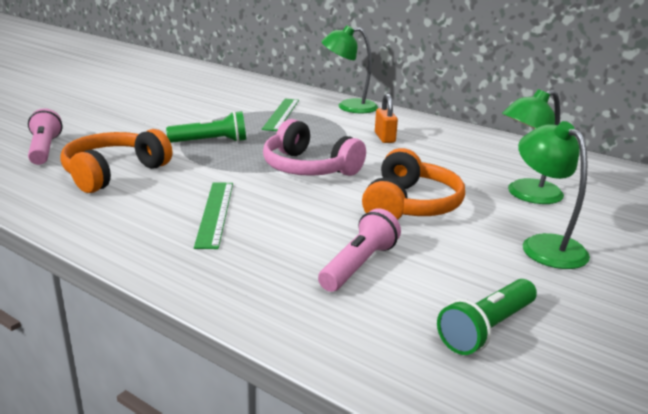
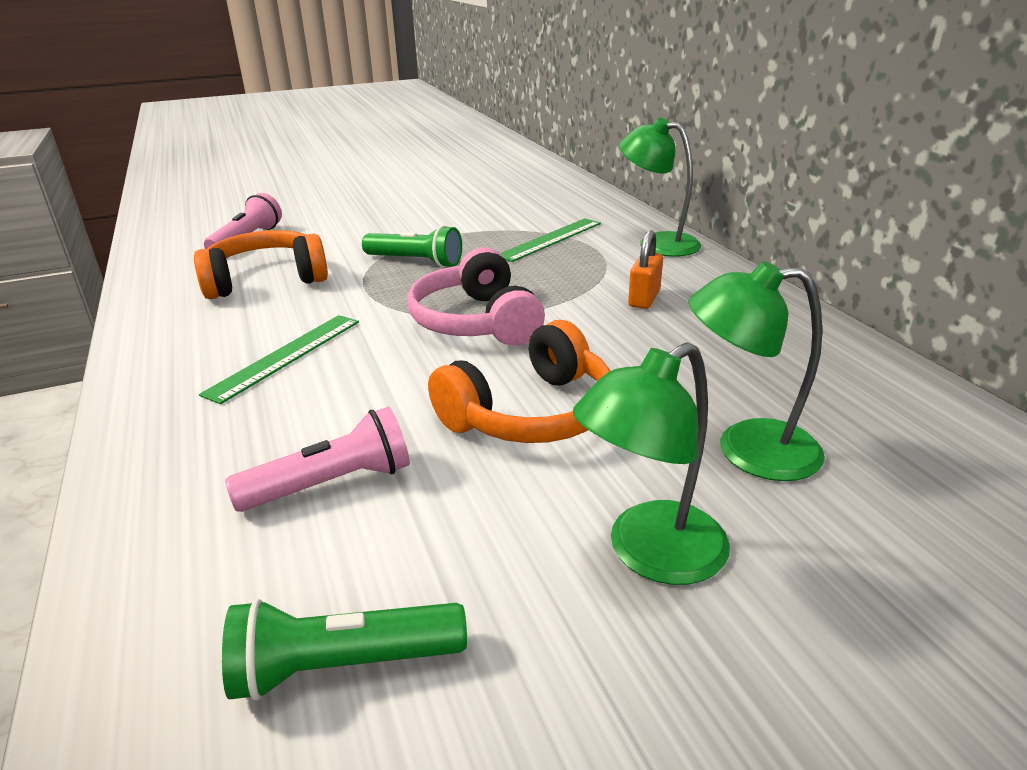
camera: 35 degrees right, 5 degrees up
(544, 245) = (650, 554): green lamp -> green lamp turned 135 degrees counterclockwise

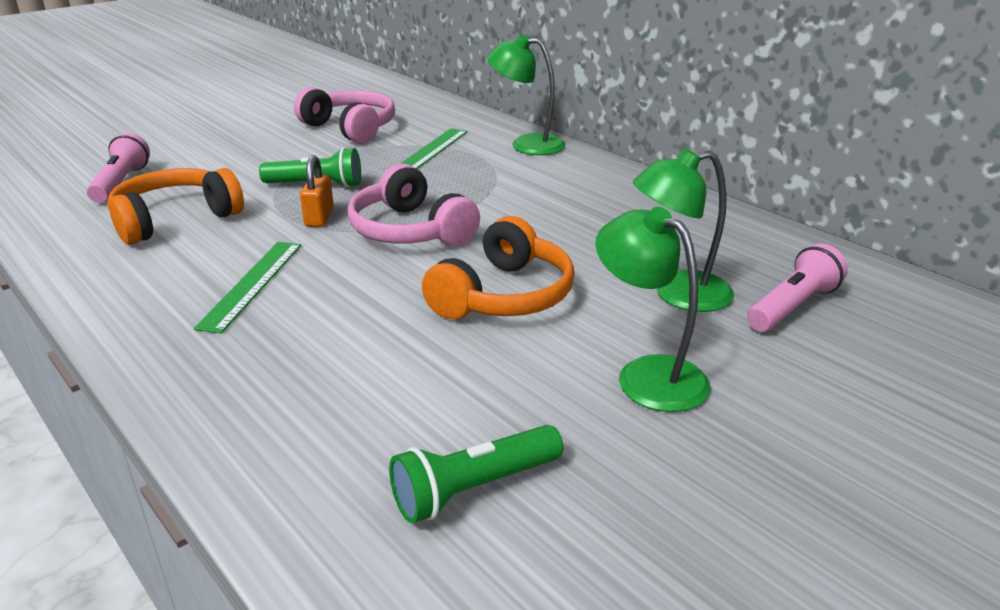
camera: 20 degrees left, 0 degrees up
(332, 484) = (375, 375): pink flashlight -> pink flashlight (792, 306)
(485, 209) = (350, 128): none -> pink headphones
(644, 299) = (542, 193): orange padlock -> orange padlock (319, 217)
(650, 554) = (647, 374): green lamp -> green lamp turned 105 degrees clockwise

